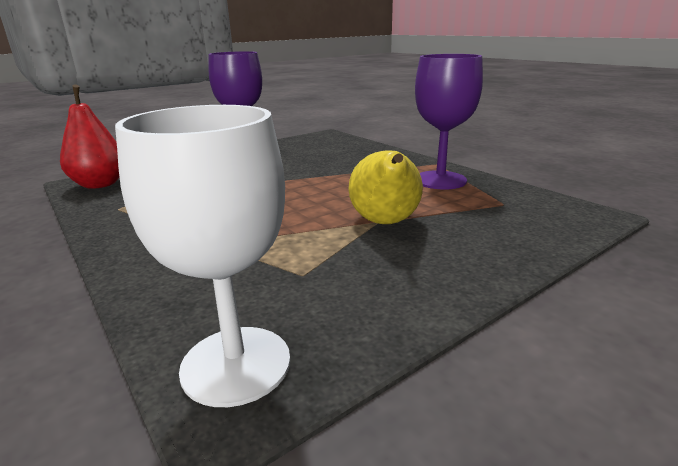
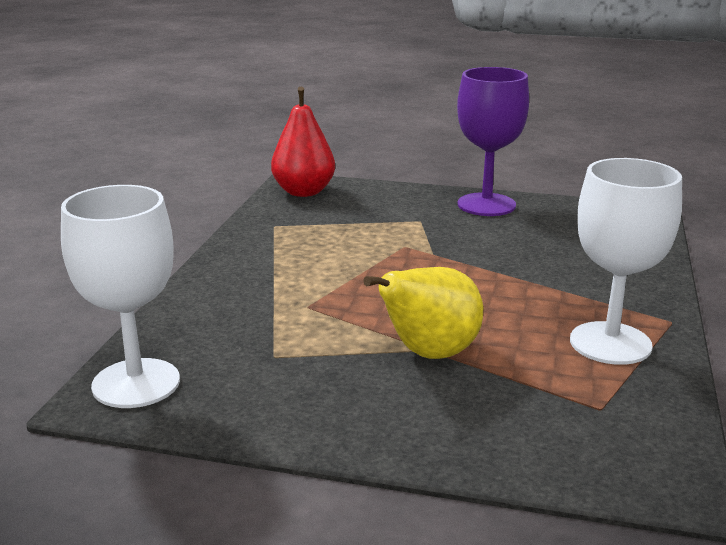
camera: 50 degrees right, 0 degrees up
(440, 180) = (610, 343): purple goblet -> white goblet

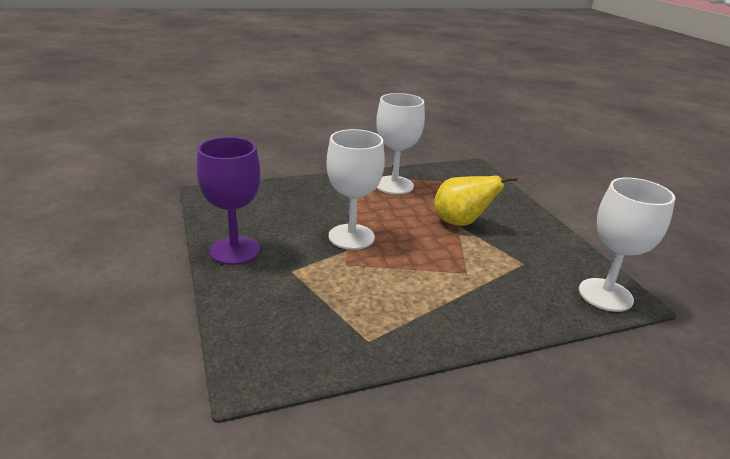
camera: 125 degrees left, 5 degrees up
(303, 192) = (273, 358): red pear -> none
(462, 264) = (351, 237): none -> white goblet

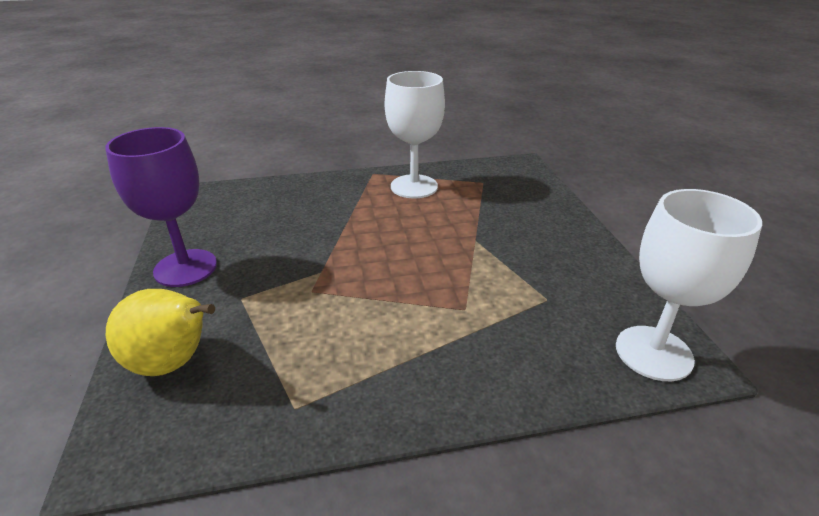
camera: 10 degrees right, 5 degrees up
(351, 237) = (334, 253): white goblet -> none
(461, 223) = (481, 238): yellow pear -> yellow pear (173, 363)

